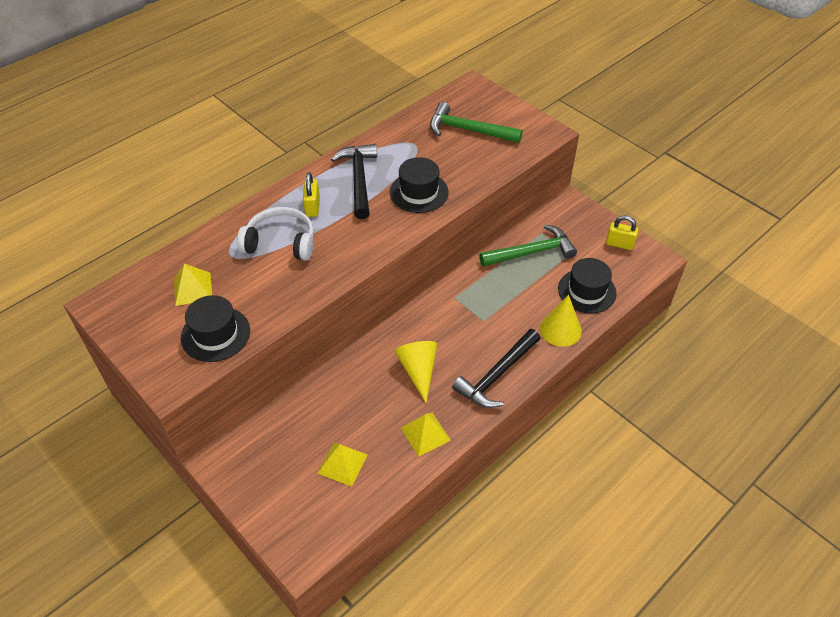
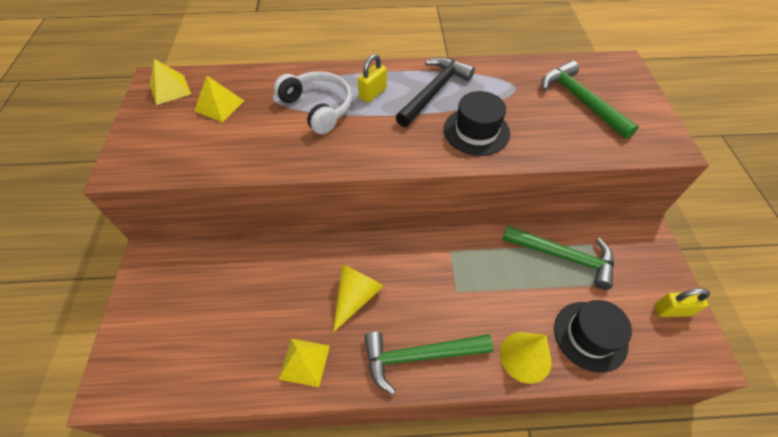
camera: 40 degrees right, 5 degrees up
(215, 334) = (192, 151): black hat -> none
(342, 463) = (218, 333): yellow pyramid -> yellow pyramid (170, 89)
(497, 375) = (419, 356): black hammer -> green hammer
(619, 244) = (672, 310): yellow padlock -> yellow padlock turned 60 degrees counterclockwise

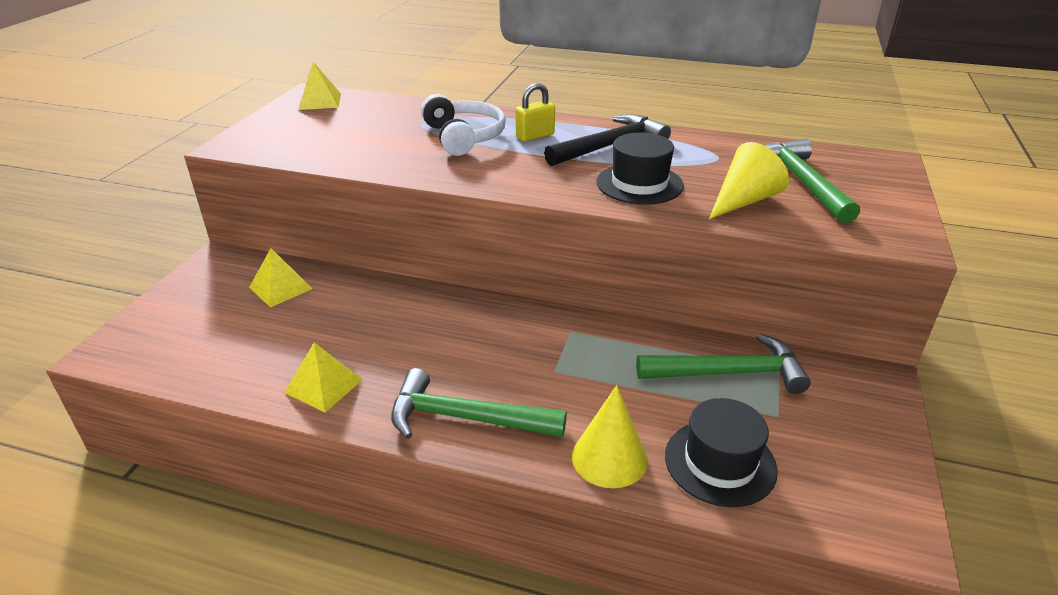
camera: 20 degrees right, 20 degrees down
(219, 105) = (360, 119): yellow pyramid -> yellow pyramid (280, 288)
(356, 296) = (424, 344): yellow cone -> yellow cone (744, 200)
(563, 256) = (729, 373): green hammer -> green hammer turned 45 degrees counterclockwise
(672, 310) = (870, 469): yellow padlock -> none

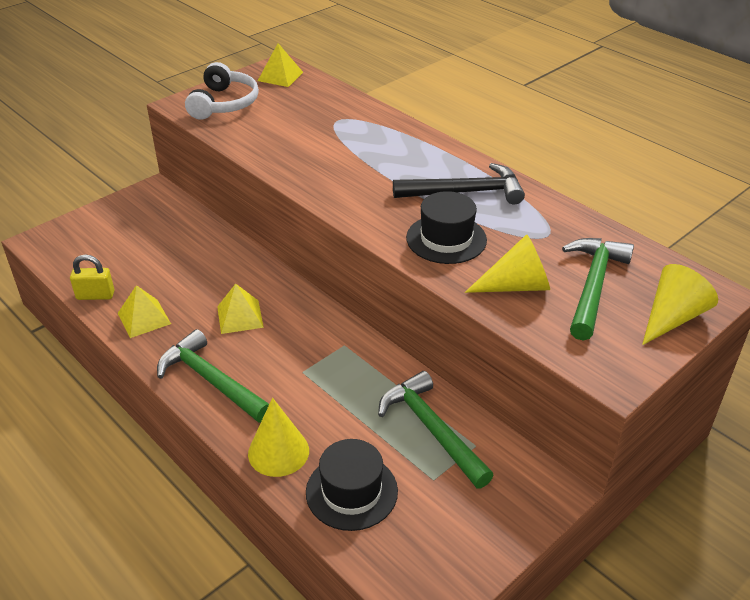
camera: 30 degrees right, 5 degrees up
(280, 288) = (175, 230): yellow pyramid -> yellow pyramid (240, 316)
(464, 137) = (355, 146): white headphones -> white headphones (224, 103)
(535, 136) = (413, 162): yellow padlock -> yellow padlock (95, 295)
(729, 373) = (432, 429): green hammer -> green hammer turned 150 degrees counterclockwise
(886, 185) = (672, 317): none -> yellow cone

